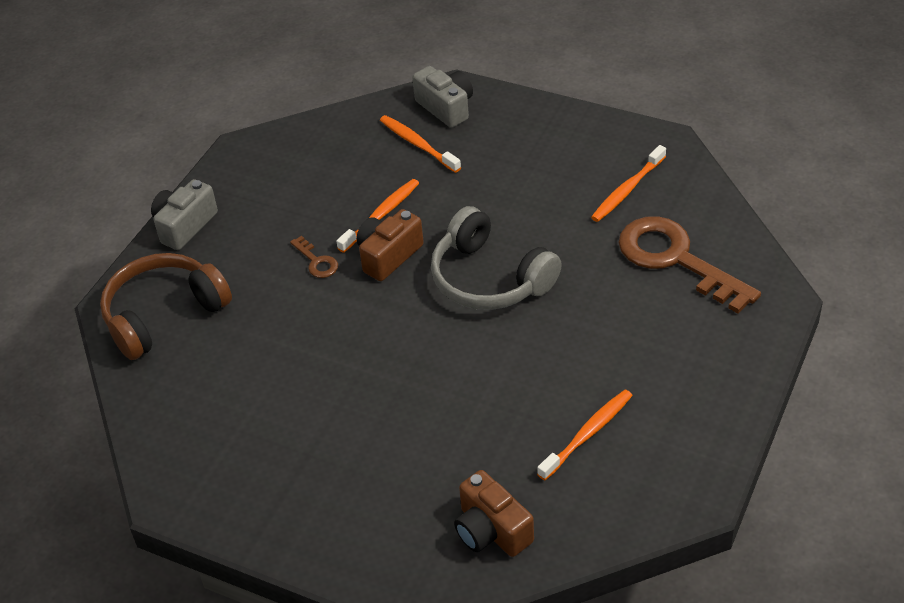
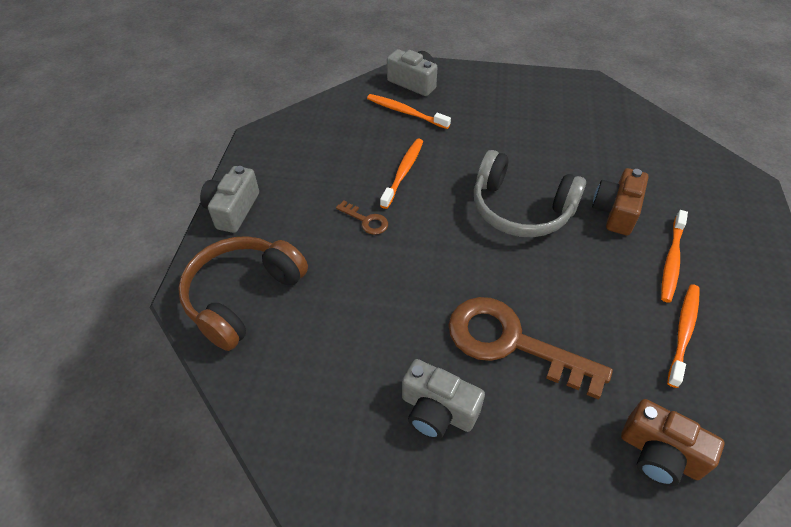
camera: 20 degrees left, 5 degrees up
(303, 451) = (437, 411): none -> grey camera
(388, 256) = (426, 205): brown camera -> brown camera (616, 212)
(627, 190) = (585, 121): orange toothbrush -> orange toothbrush (671, 260)
(676, 259) = (655, 168): brown key -> brown key (511, 343)

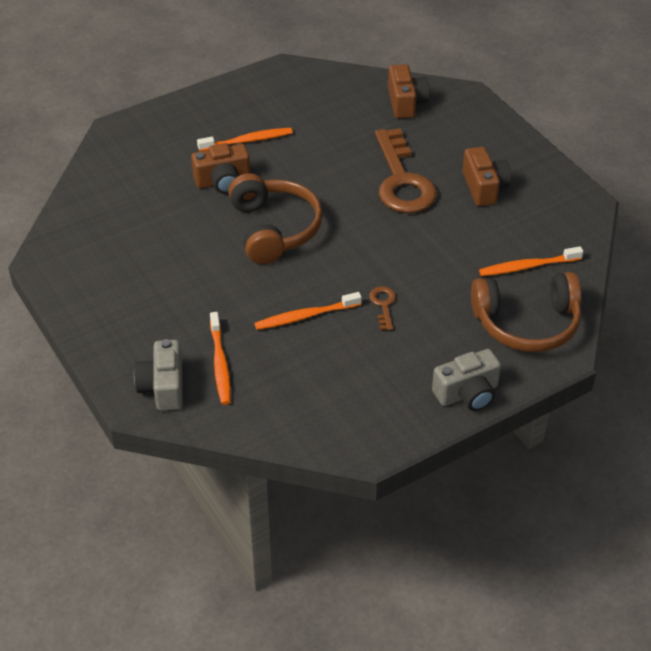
camera: 130 degrees left, 5 degrees down
(437, 411) = (484, 187): grey camera -> brown camera
(520, 209) = (274, 229): grey headphones -> brown headphones
(683, 333) = (309, 118): orange toothbrush -> orange toothbrush (528, 266)

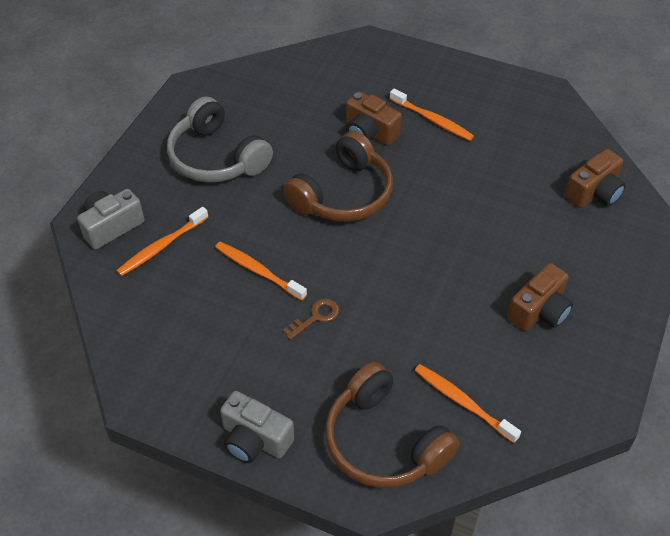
camera: 55 degrees right, 5 degrees up
(152, 284) = (216, 157): none -> grey headphones
(402, 180) = (487, 245): brown key -> none

